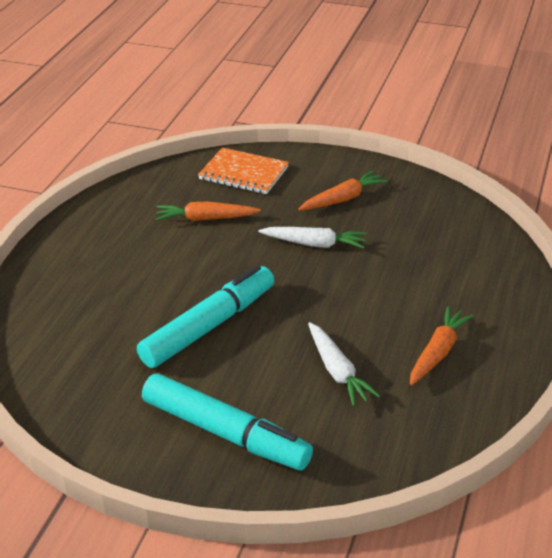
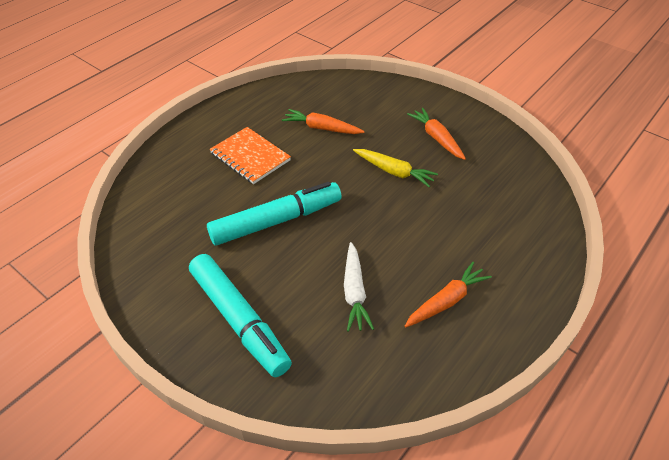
camera: 20 degrees right, 10 degrees up
(243, 173) = (370, 97): orange notebook -> orange notebook (250, 157)
(314, 244) = (394, 172): white carrot -> yellow carrot
(343, 199) = (436, 138): orange carrot -> orange carrot turned 105 degrees counterclockwise

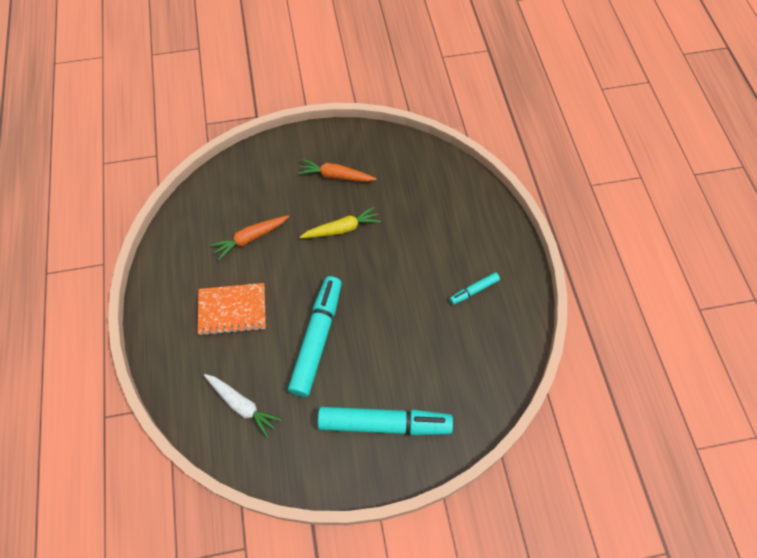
camera: 50 degrees left, 15 degrees up
(354, 292) = (422, 337): white carrot -> white carrot (242, 405)
(446, 301) = (474, 290): orange carrot -> turquoise marker

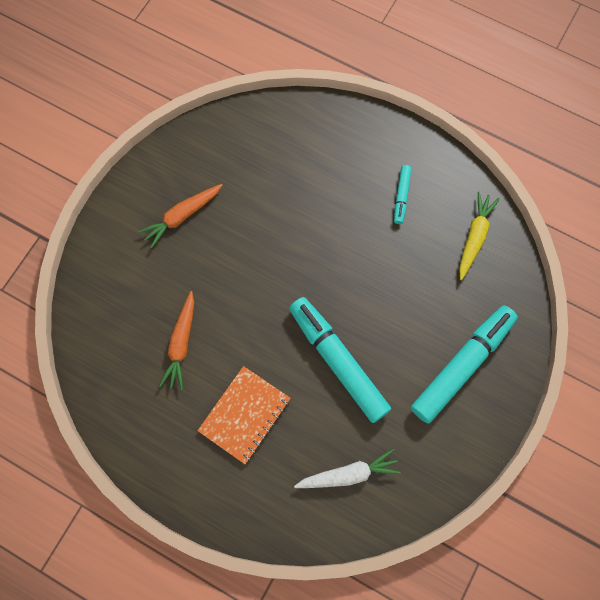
camera: 50 degrees left, 10 degrees up
(342, 229) = (244, 255): yellow carrot -> yellow carrot (474, 237)

